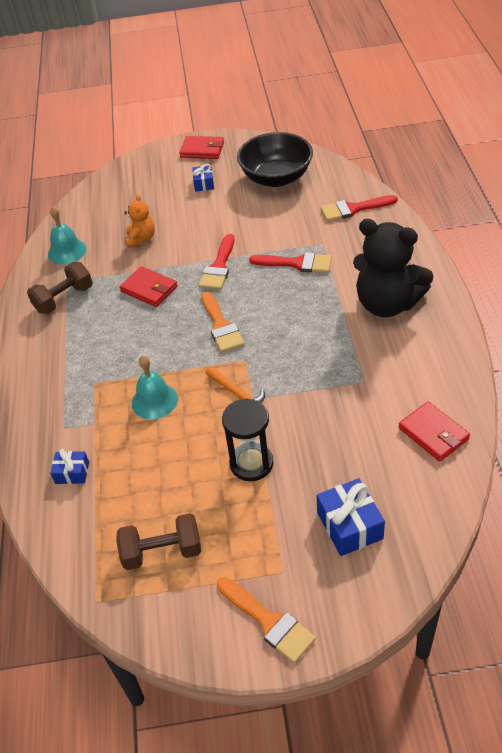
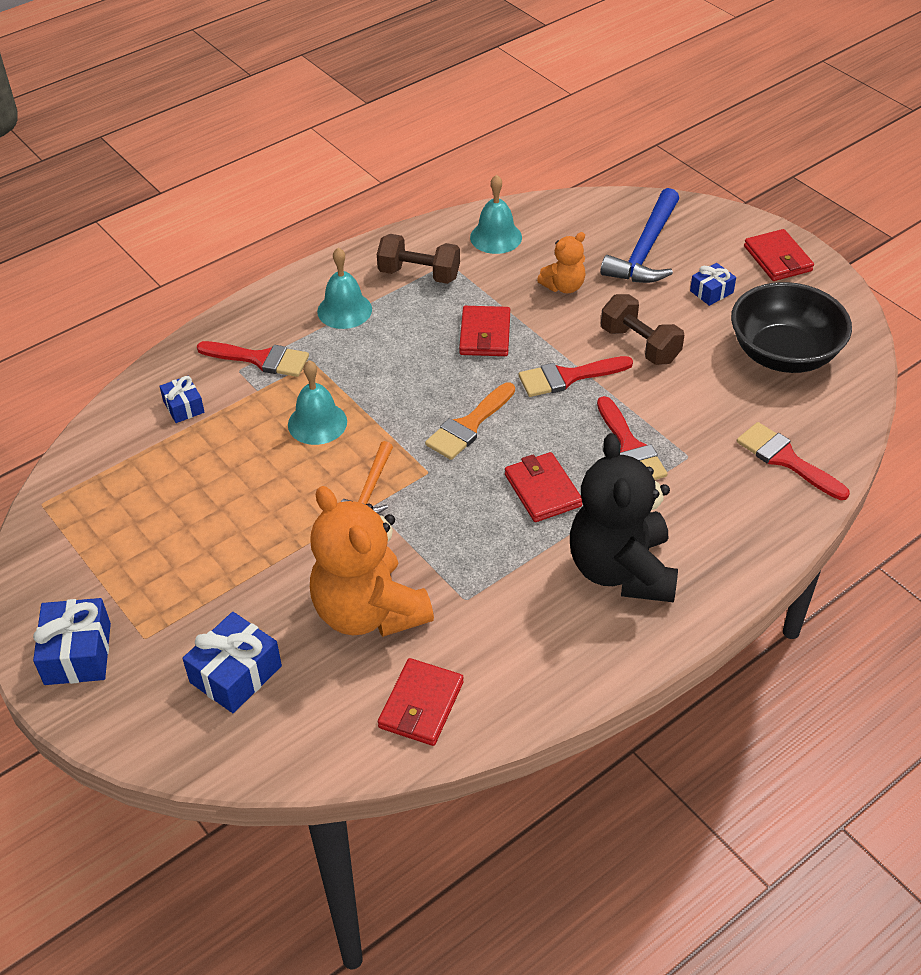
camera: 55 degrees right, 0 degrees up
(60, 348) = (344, 310): none -> turquoise bell
(65, 411) = (260, 359): none -> red brush
(144, 195) = (645, 250): none -> blue hammer
(162, 552) = (122, 526): brown dumbbell -> brown dumbbell (640, 345)
(251, 463) = (276, 547): black hourglass -> none
(269, 622) = (78, 653): orange brush -> blue gift
(301, 313) = (543, 490): none -> red wallet
(342, 433) = (369, 611): none -> orange teddy bear

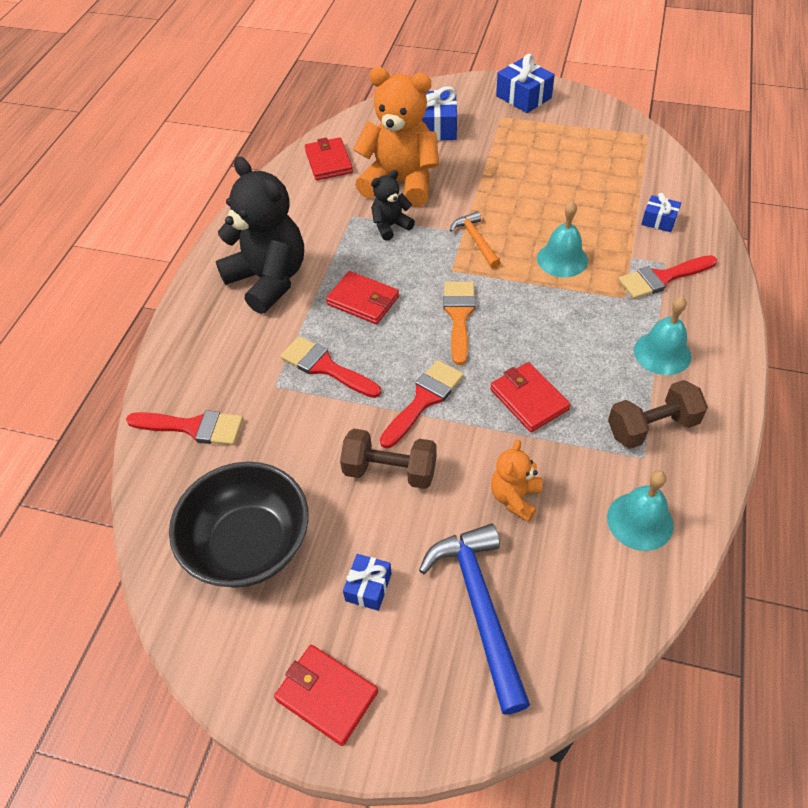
camera: 145 degrees right, 5 degrees up
(437, 559) = (390, 226): none -> black teddy bear

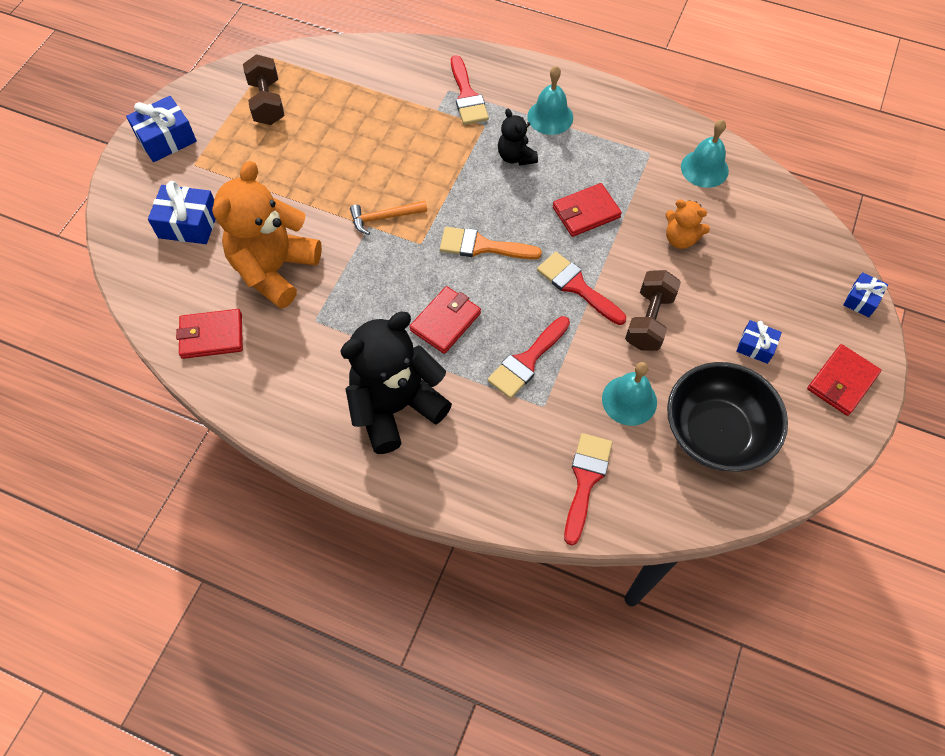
camera: 85 degrees left, 10 degrees up
(390, 226) = (342, 286): black teddy bear -> black teddy bear (516, 157)
(480, 606) = (771, 276): blue hammer -> none
(562, 259) = (427, 157): turquoise bell -> turquoise bell (629, 400)
(652, 427) = (622, 141): brown dumbbell -> brown dumbbell (267, 102)
(659, 221) = (395, 80): blue gift -> blue gift (861, 300)

